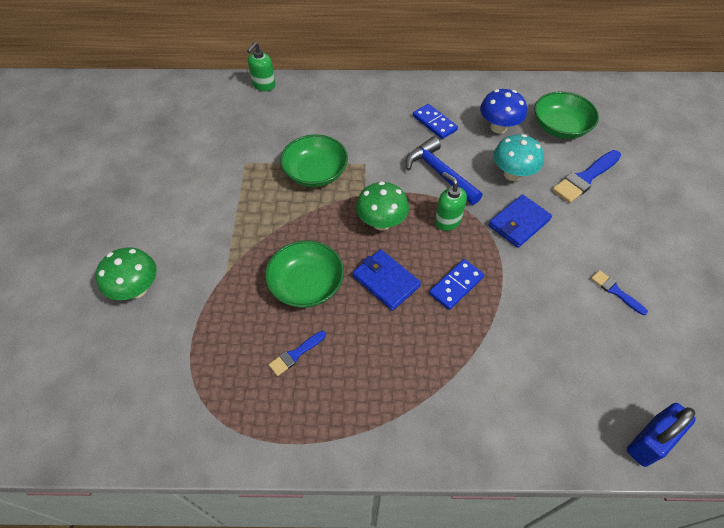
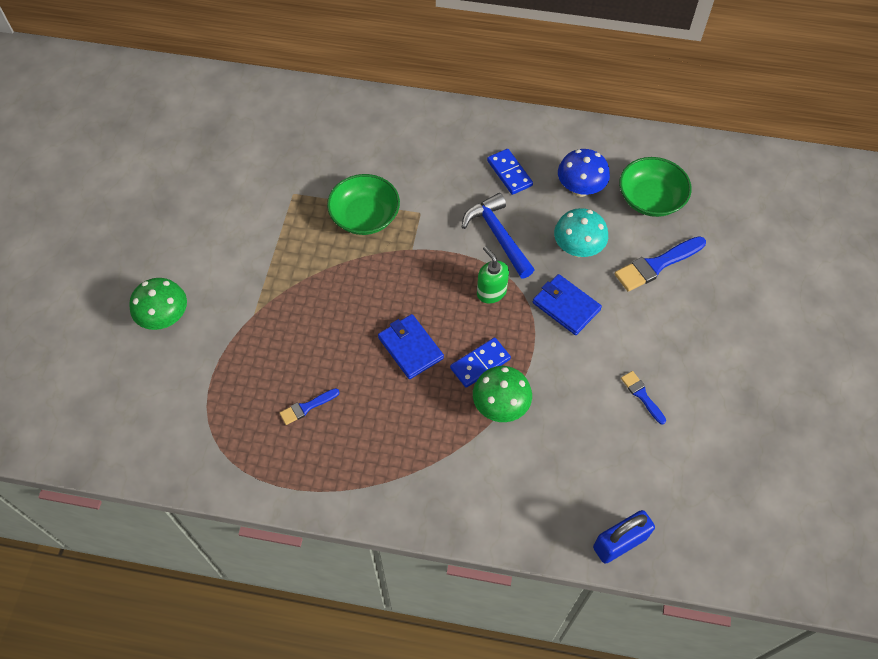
camera: 10 degrees right, 5 degrees up
(263, 85) = (329, 98): green soap dispenser -> none
(306, 285) = (331, 339): green bowl -> none
(381, 222) = (421, 284): green mushroom -> green mushroom (500, 406)
(519, 223) = (566, 306): blue wallet -> blue wallet turned 75 degrees clockwise

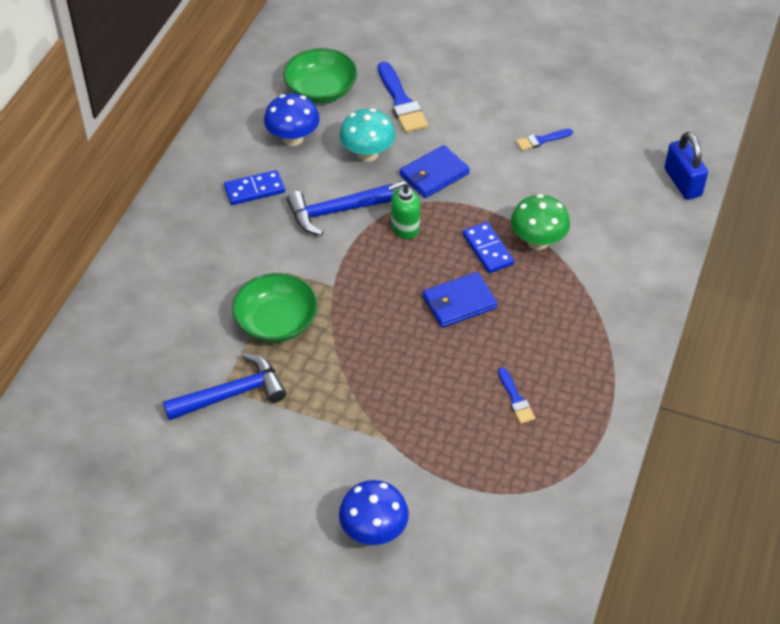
camera: 80 degrees left, 10 degrees down
(165, 318) = (374, 531): green mushroom -> blue mushroom
(288, 201) = (232, 394): none -> blue hammer

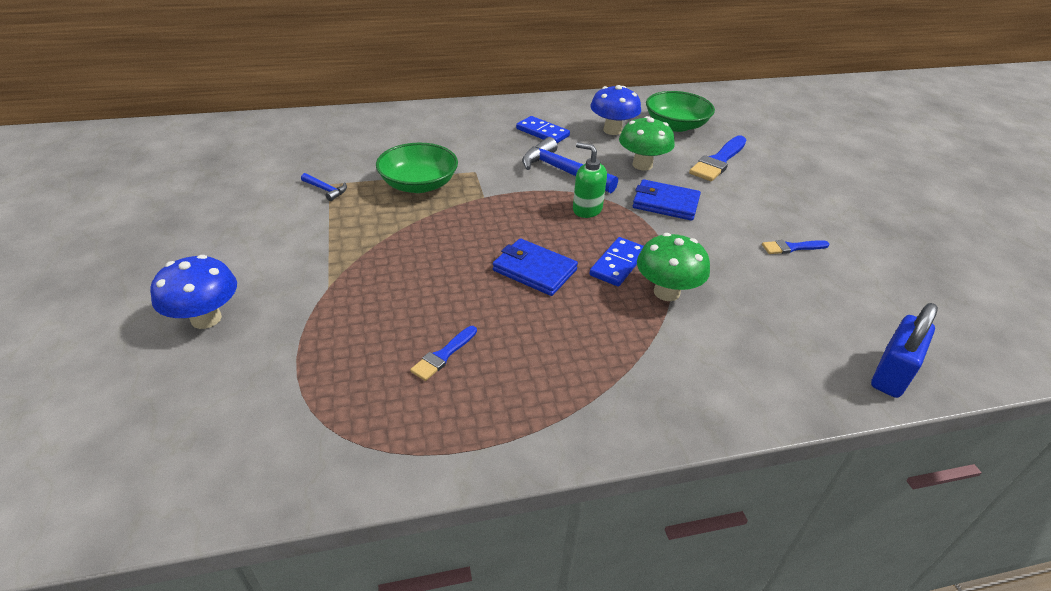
camera: 55 degrees right, 10 degrees down
(232, 394) = (326, 190): blue hammer -> blue hammer, size x0.48
(367, 154) = (642, 165): turquoise mushroom -> green mushroom
(541, 140) = (792, 248): blue brush -> blue brush turned 45 degrees counterclockwise

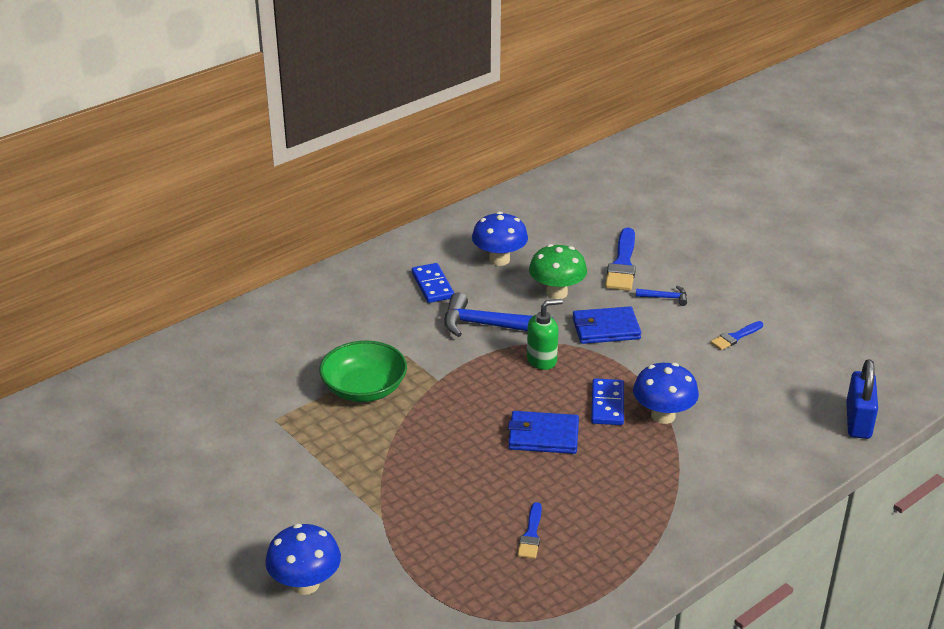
camera: 25 degrees left, 5 degrees down
(326, 190) = (279, 427): blue hammer -> blue hammer (665, 298)
(542, 132) = (432, 285): blue domino -> blue domino turned 60 degrees clockwise
(587, 209) = (542, 360): green soap dispenser -> green soap dispenser turned 150 degrees clockwise
(666, 292) = (663, 416): green mushroom -> blue mushroom
(676, 125) = (556, 232): green bowl -> none

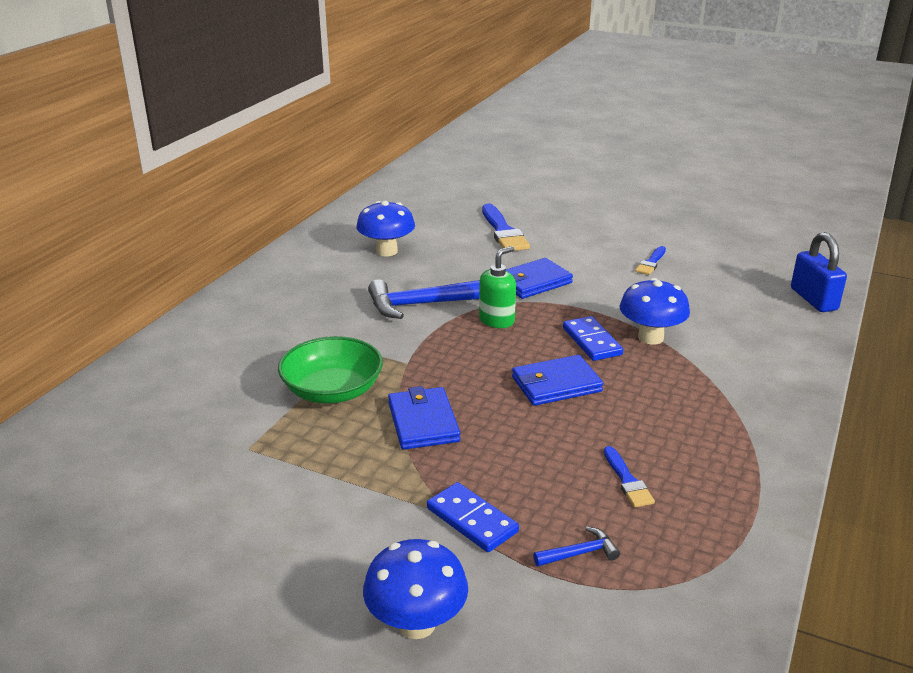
camera: 25 degrees left, 5 degrees down
(414, 437) = (423, 422): none -> blue wallet
(432, 285) = (336, 285): blue domino -> blue domino (472, 520)
(557, 293) = (463, 265): green mushroom -> none
(665, 298) = (564, 248): blue hammer -> blue hammer (580, 553)

